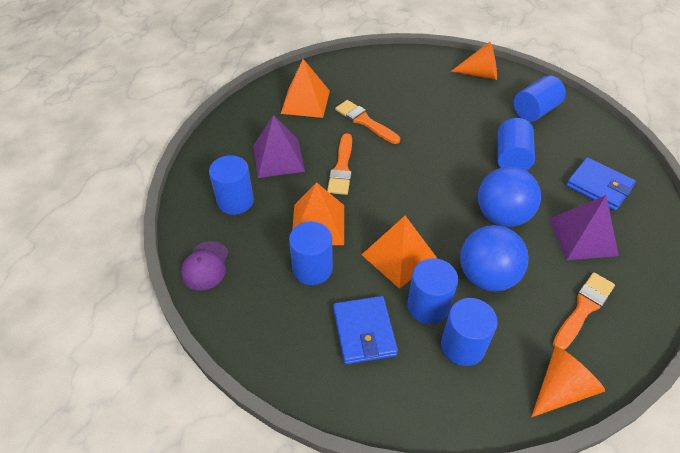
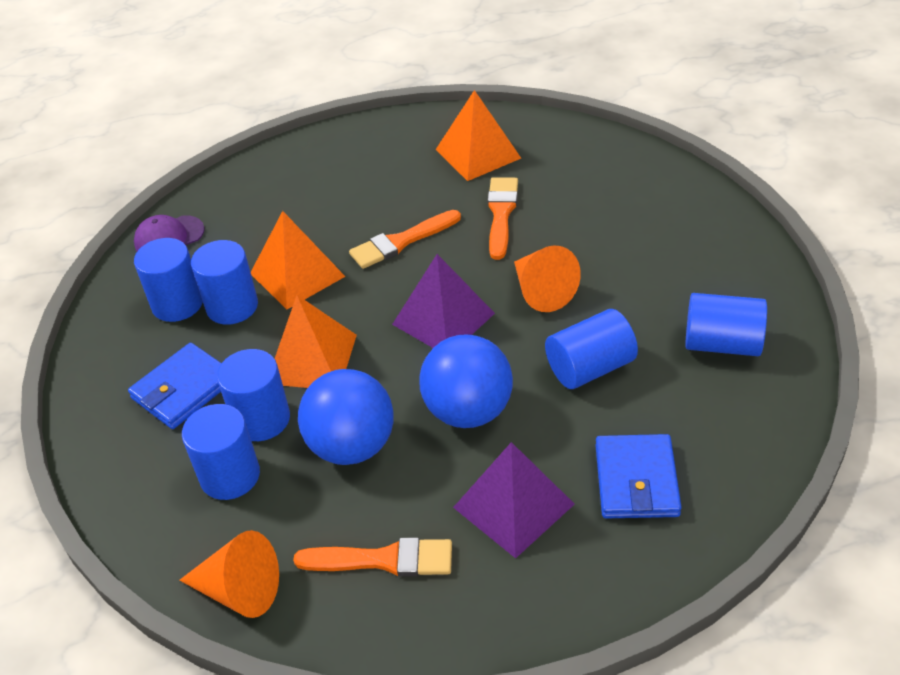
camera: 55 degrees right, 5 degrees down
(235, 201) = (270, 202): blue cylinder -> blue cylinder (177, 304)
(278, 158) = (363, 190): purple pyramid -> purple pyramid (443, 318)
(480, 74) = (731, 254): orange cone -> orange cone (541, 291)

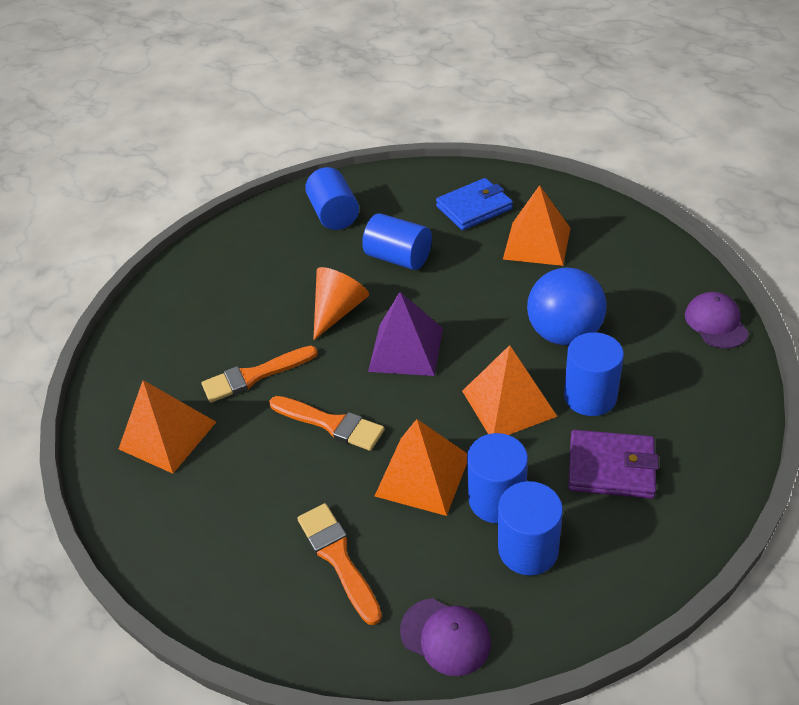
camera: 120 degrees left, 0 degrees up
(183, 389) = (611, 467): blue wallet -> purple wallet
(230, 475) = (650, 382): blue cylinder -> none
(239, 590) = (716, 323): orange cone -> purple cap
(383, 560) = (627, 275): orange brush -> orange brush (338, 558)
(468, 411) = (483, 294): blue ball -> none
(513, 505) = (537, 243): purple pyramid -> orange pyramid

